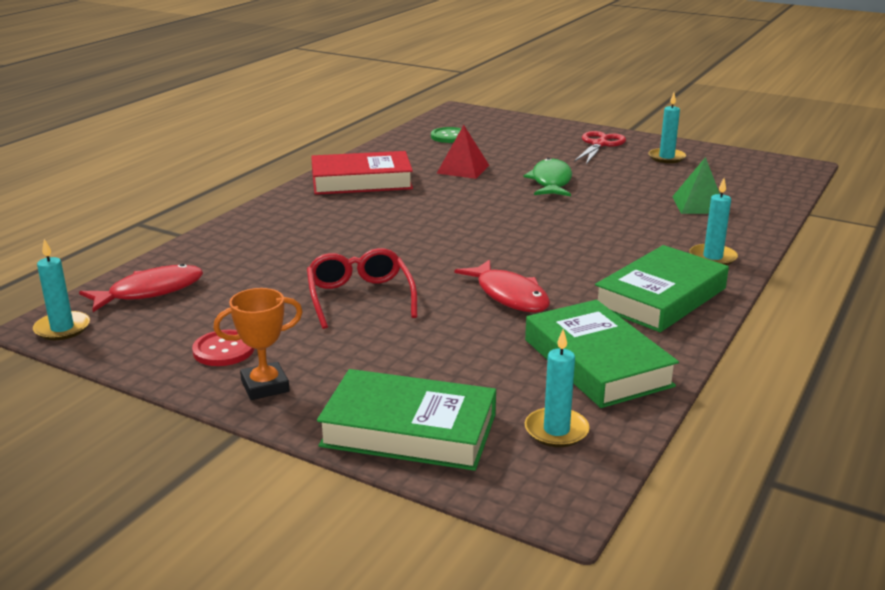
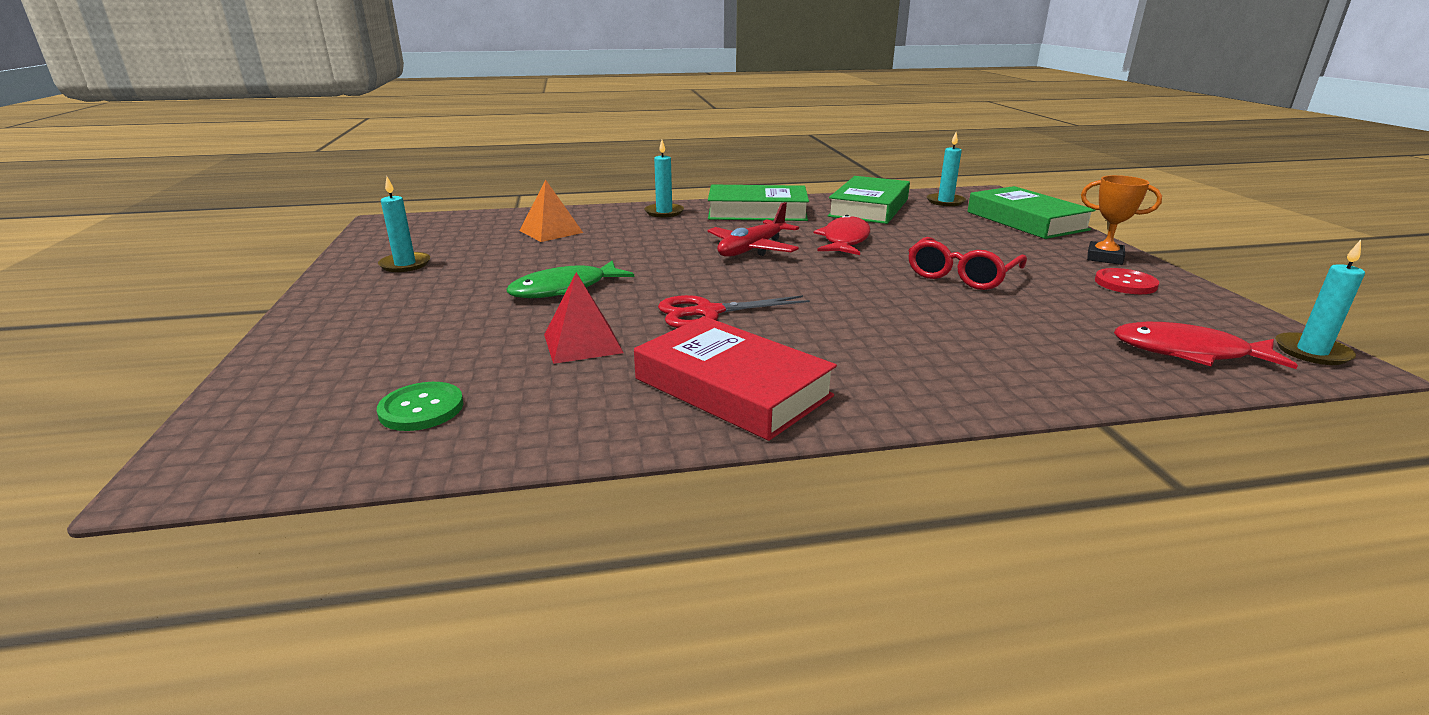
camera: 130 degrees left, 0 degrees up
(544, 252) = (752, 249): none -> red plane
(599, 144) = (376, 302): red scissors -> red scissors (708, 312)
(699, 205) = (551, 231): green pyramid -> orange pyramid

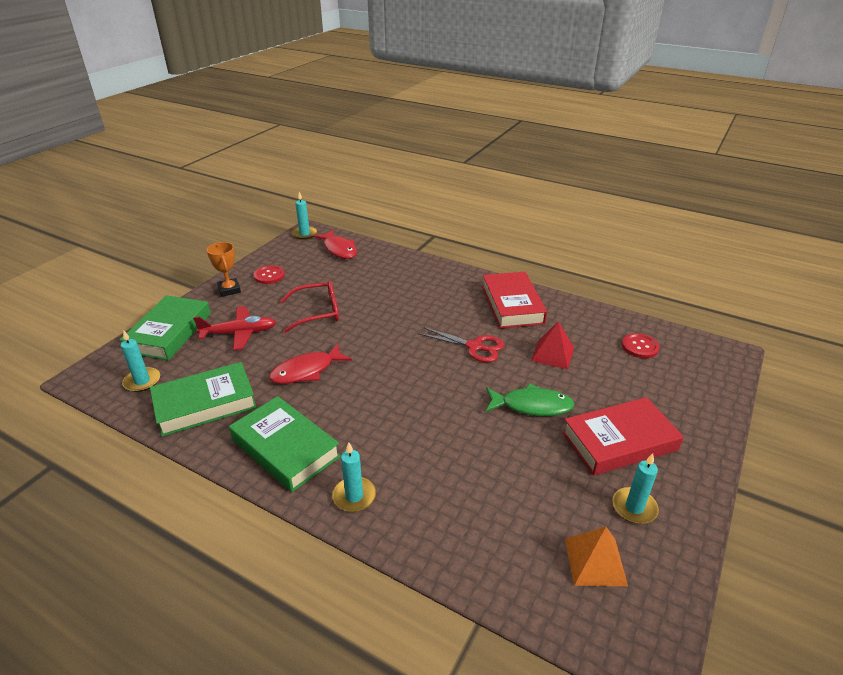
camera: 140 degrees left, 10 degrees up
(421, 409) = (640, 347): green button -> red button
(433, 295) = (619, 441): none -> red book
(551, 231) = (485, 511): orange pyramid -> orange pyramid (595, 561)
(752, 249) = (374, 391): red plane -> red plane (240, 333)

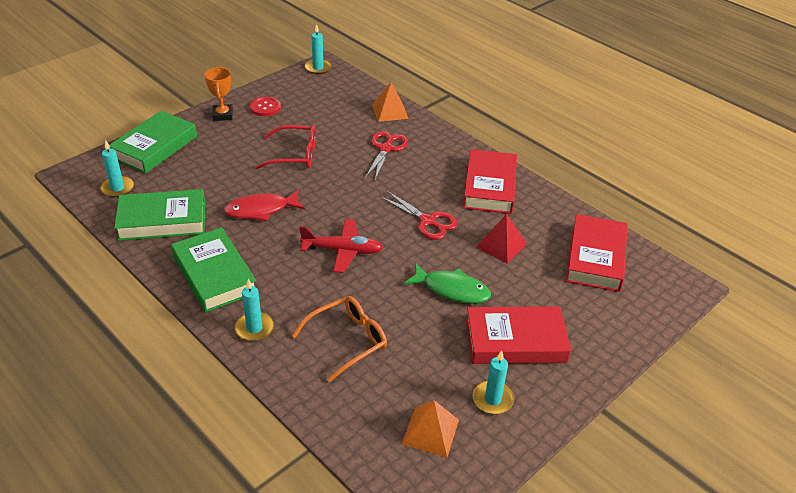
camera: 15 degrees right, 5 degrees up
(240, 333) = (216, 161): red plane -> red plane (343, 251)
(339, 249) = (345, 92): red fish -> none
(388, 258) = (390, 111): none -> orange pyramid
(401, 290) = (386, 149): none -> red scissors
(459, 483) = (348, 340): none -> orange glasses
(640, 347) = (595, 258): red button -> red book

